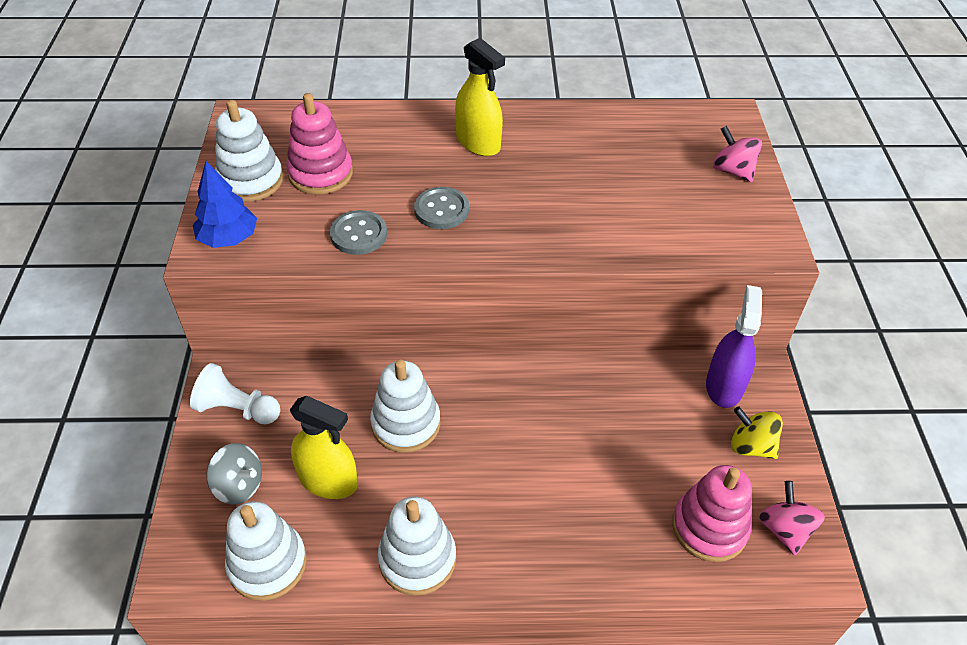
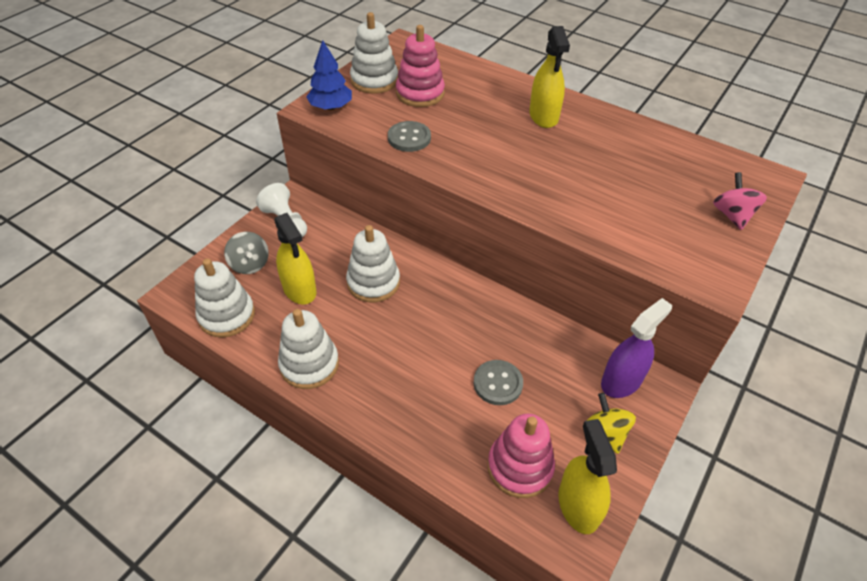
camera: 35 degrees right, 0 degrees up
(441, 210) = (477, 146): grey button -> grey button (498, 383)
(784, 529) = (578, 505): pink spinning top -> yellow spray bottle

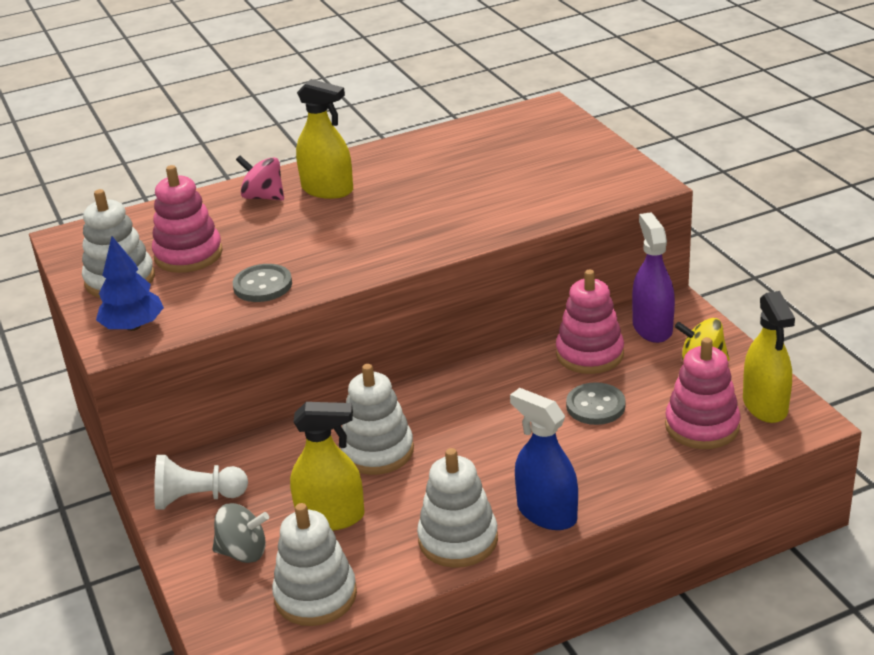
camera: 55 degrees left, 15 degrees down
(361, 404) = (546, 513): none -> blue spray bottle
(557, 353) = (589, 354): none -> pink stacking toy
(578, 505) = (765, 405): yellow spray bottle -> yellow spray bottle turned 120 degrees counterclockwise
(732, 215) = (574, 144): pink spinning top -> pink spinning top (263, 197)

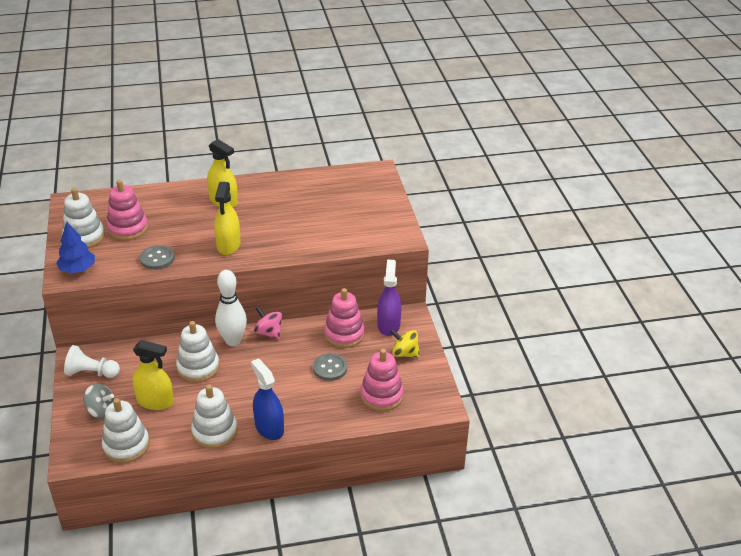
camera: 10 degrees right, 5 degrees up
(263, 197) = (186, 198): pink spinning top -> pink spinning top (269, 333)
(414, 401) = (233, 341): none -> white bowling pin
(765, 405) = (424, 391): yellow spray bottle -> yellow spray bottle (228, 245)

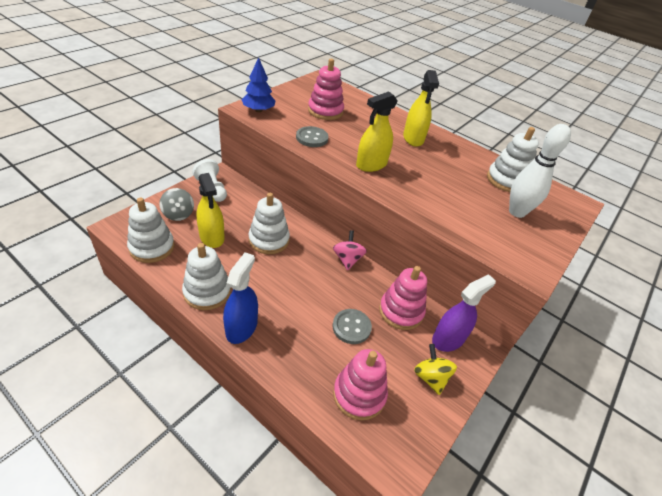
camera: 45 degrees right, 5 degrees up
(84, 237) = (294, 98): white stacking toy -> white stacking toy (506, 180)
(233, 341) = (316, 243): white bowling pin -> white bowling pin (517, 212)

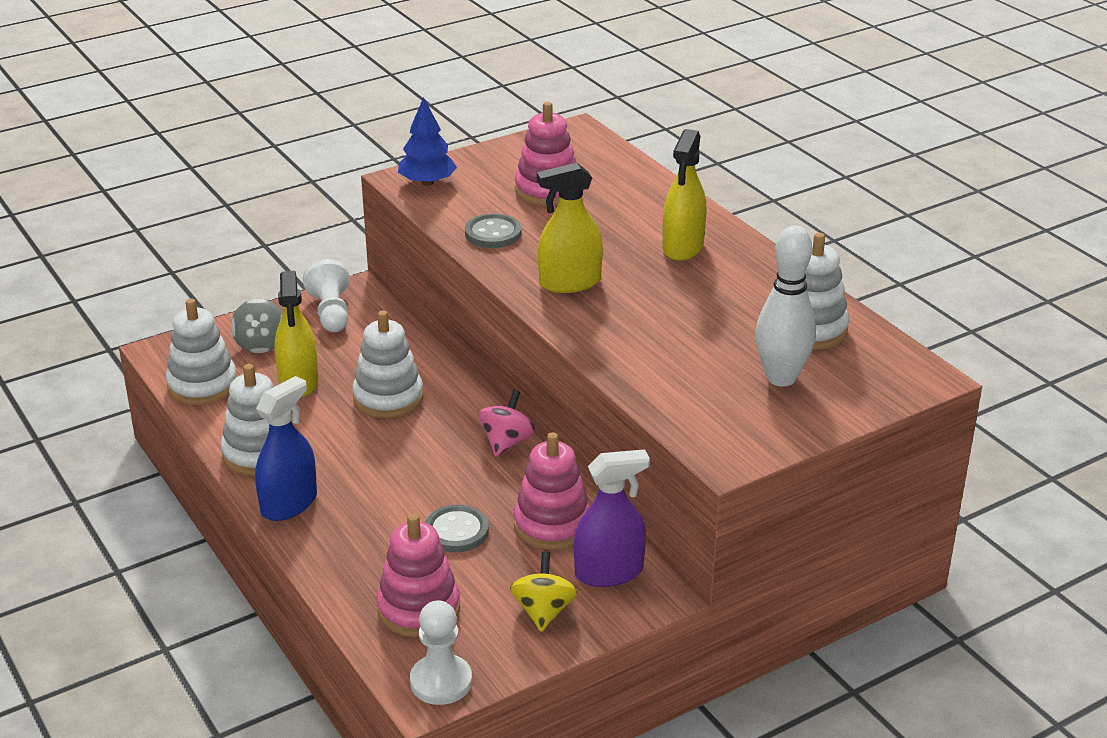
camera: 25 degrees right, 10 degrees down
(402, 454) = (441, 682): none -> white pawn

